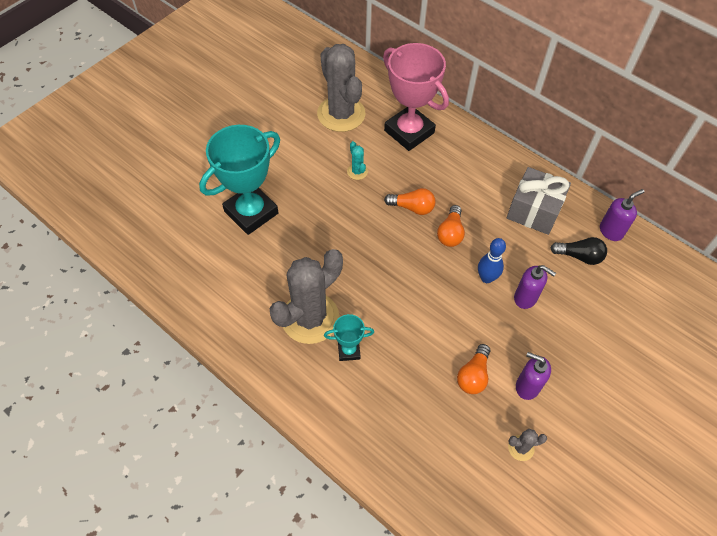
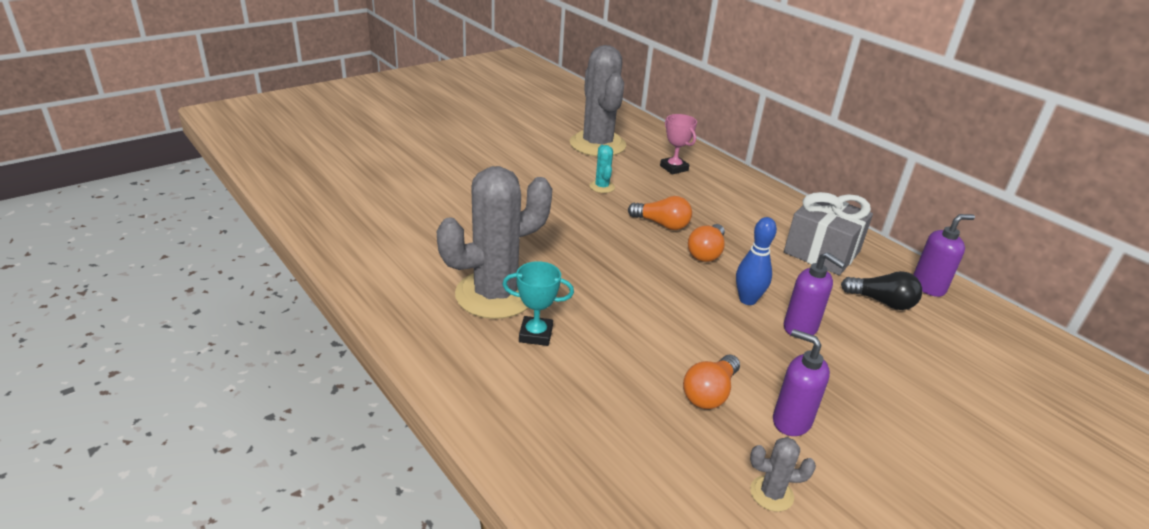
camera: 10 degrees right, 25 degrees down
(251, 212) = (461, 196): turquoise trophy -> none
(409, 132) = (674, 168): pink trophy -> pink trophy, size x0.47

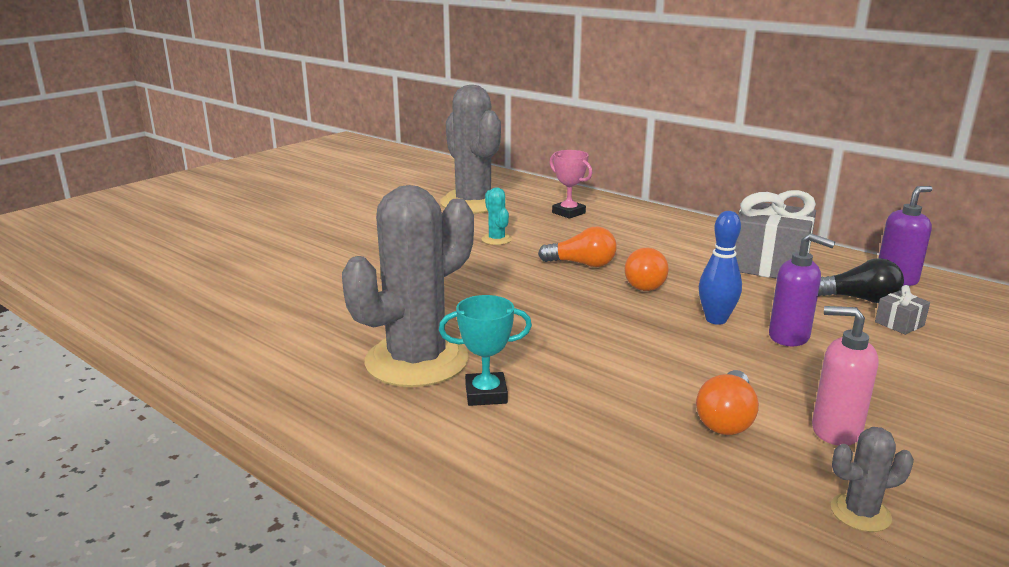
camera: 10 degrees left, 10 degrees down
(791, 421) = (835, 430): purple soap dispenser -> pink soap dispenser
(903, 333) = (899, 324): none -> grey gift

